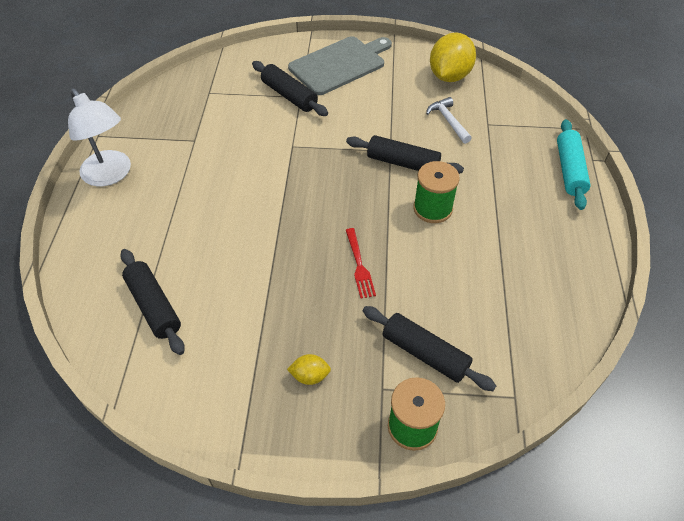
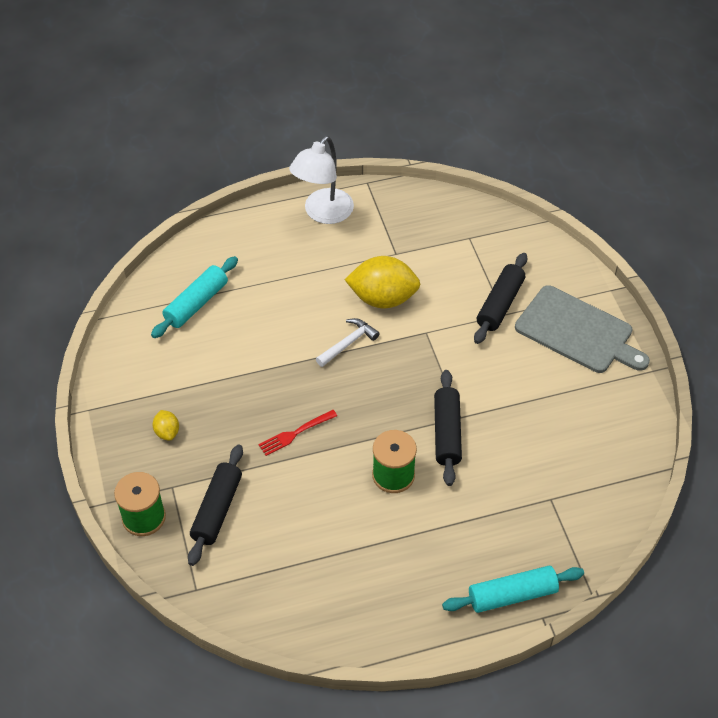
camera: 70 degrees right, 0 degrees up
(154, 306) = (196, 303): black rolling pin -> turquoise rolling pin
(448, 121) = (535, 459): white hammer -> white hammer (348, 343)
(449, 76) = (617, 442): yellow lemon -> yellow lemon (383, 298)

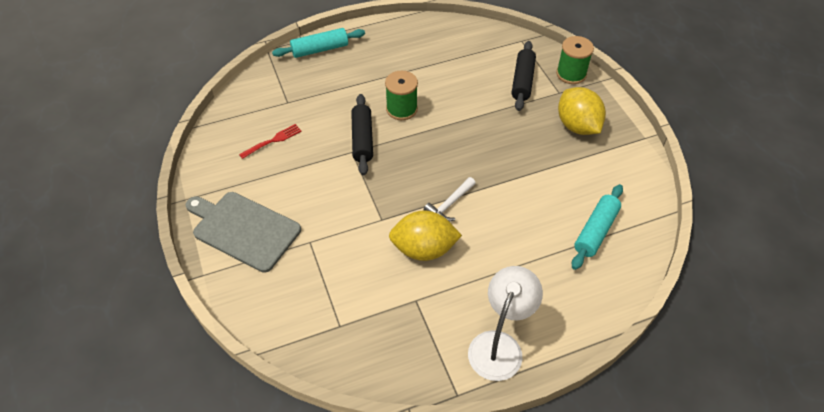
camera: 175 degrees right, 0 degrees up
(167, 432) = (577, 126): yellow lemon -> yellow lemon, size x2.15
(295, 433) = (479, 131): red fork -> red fork (273, 141)
(500, 304) = (312, 251): black rolling pin -> none

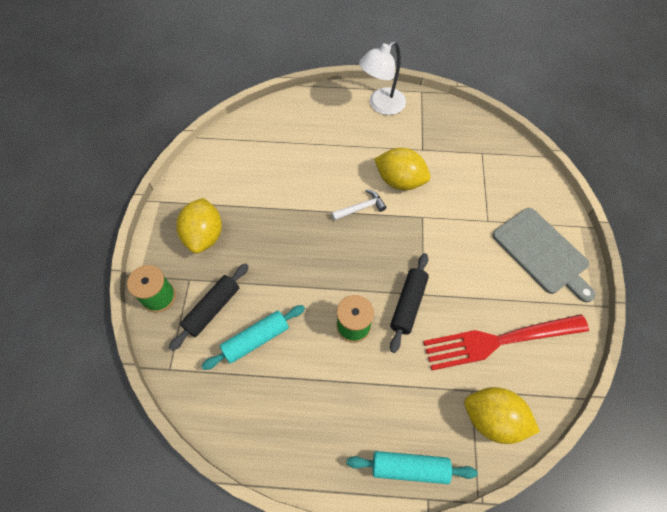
camera: 155 degrees left, 10 degrees up
(266, 91) = (492, 419): none -> yellow lemon
(273, 141) = (499, 341): red fork -> red fork, size x2.33
(595, 231) = (266, 146): turquoise rolling pin -> turquoise rolling pin (256, 339)

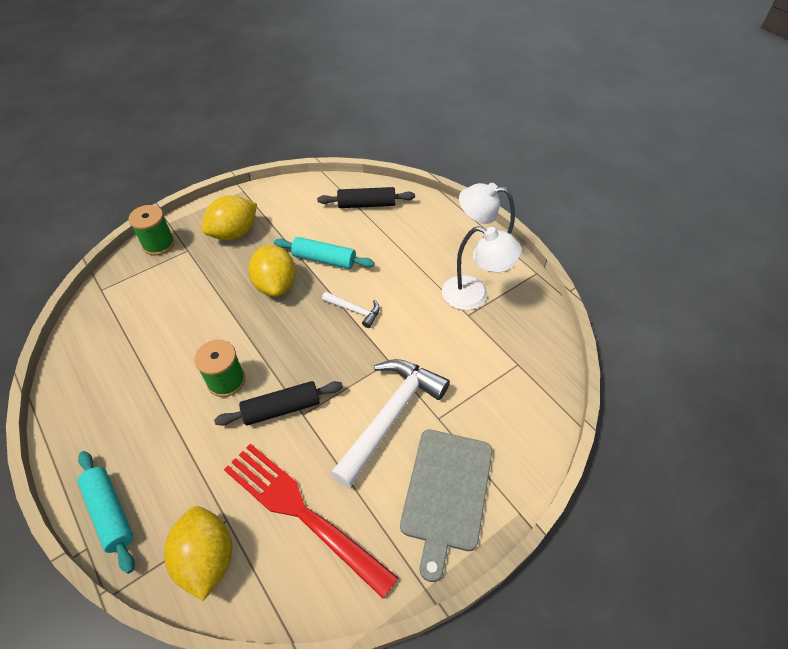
camera: 50 degrees right, 10 degrees down
(212, 309) = (171, 280): black rolling pin -> black rolling pin (366, 204)
(256, 339) = (164, 323): turquoise rolling pin -> turquoise rolling pin (324, 259)
(400, 181) = (413, 320): yellow lemon -> yellow lemon (276, 285)
(410, 135) = (474, 296): none -> white lamp
(466, 245) = (390, 416): none -> white hammer

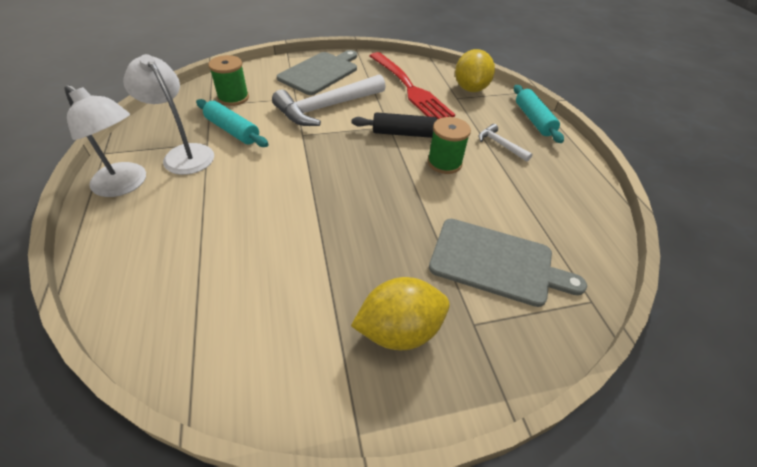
camera: 160 degrees left, 5 degrees down
(158, 244) = (519, 353): green spool -> green spool (233, 98)
(171, 294) = (496, 262): none -> grey cutting board
(276, 285) = (369, 230): yellow lemon -> none
(324, 259) = (298, 242): turquoise rolling pin -> turquoise rolling pin (232, 130)
(354, 310) = (303, 178): white hammer -> white hammer (500, 145)
(366, 204) = (181, 308): black rolling pin -> none

